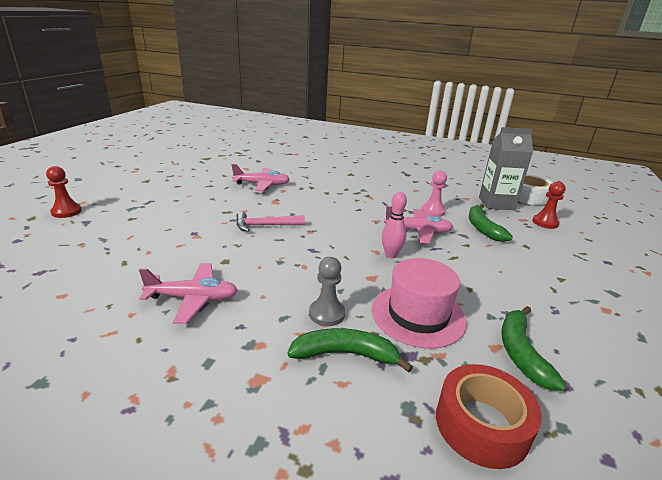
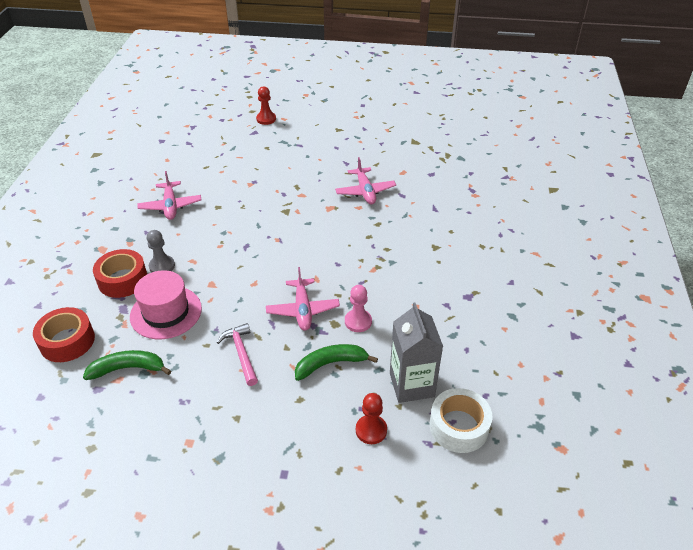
camera: 80 degrees right, 15 degrees up
(265, 225) = (279, 213): pink hammer -> pink hammer (241, 353)
(346, 354) = (122, 280): green banana -> red tape
(391, 255) = (250, 293): pink bowling pin -> none

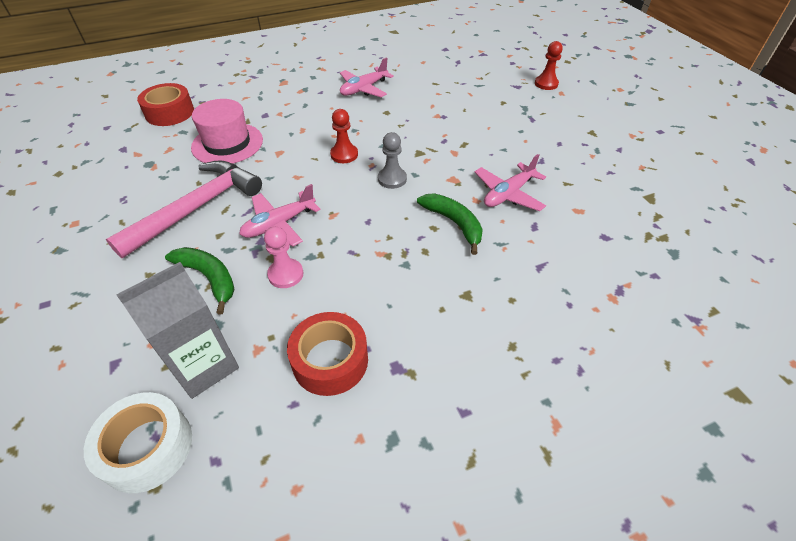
camera: 60 degrees right, 5 degrees up
(122, 280) = (253, 106): red tape -> red tape (330, 360)
(128, 369) = (151, 153): green banana -> green banana (454, 223)
(162, 266) = (283, 117): grey pawn -> grey pawn (392, 179)
(241, 353) = (196, 208): pink hammer -> pink hammer, size x1.86
(371, 430) = (119, 354): red pawn -> red pawn (344, 155)

